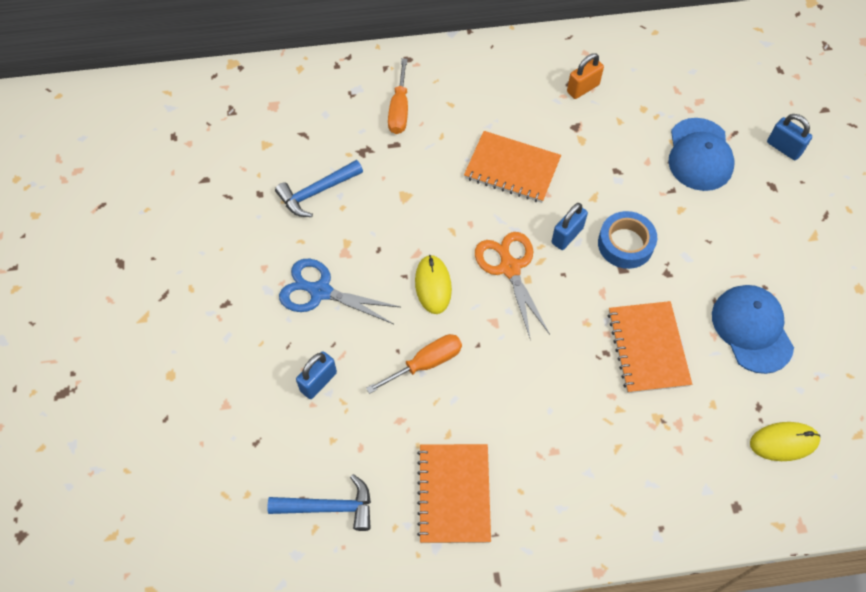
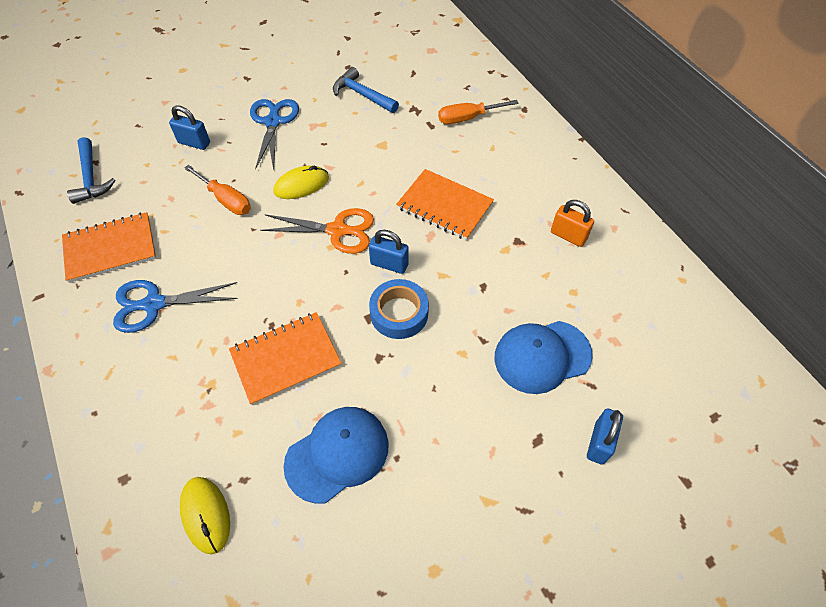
camera: 70 degrees right, 5 degrees down
(509, 267) = (338, 230): orange scissors -> orange scissors turned 45 degrees clockwise
(512, 169) = (444, 206): orange notebook -> orange notebook turned 60 degrees counterclockwise
(547, 457) = (153, 304): none -> blue scissors

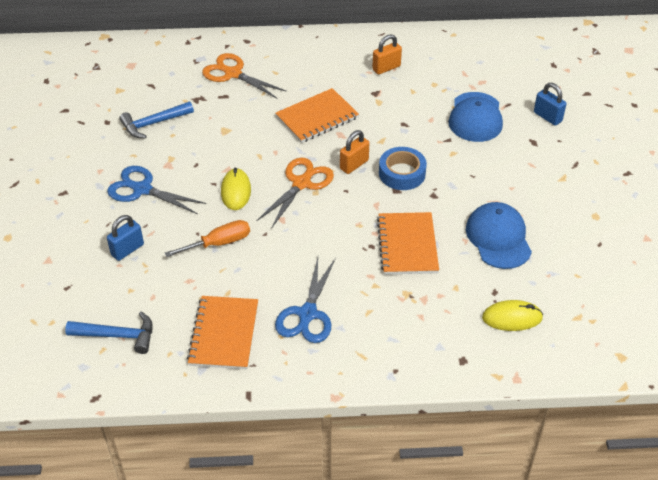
camera: 65 degrees left, 10 degrees down
(389, 264) = (354, 165): blue padlock -> orange padlock
(467, 118) = (232, 73): orange screwdriver -> orange scissors

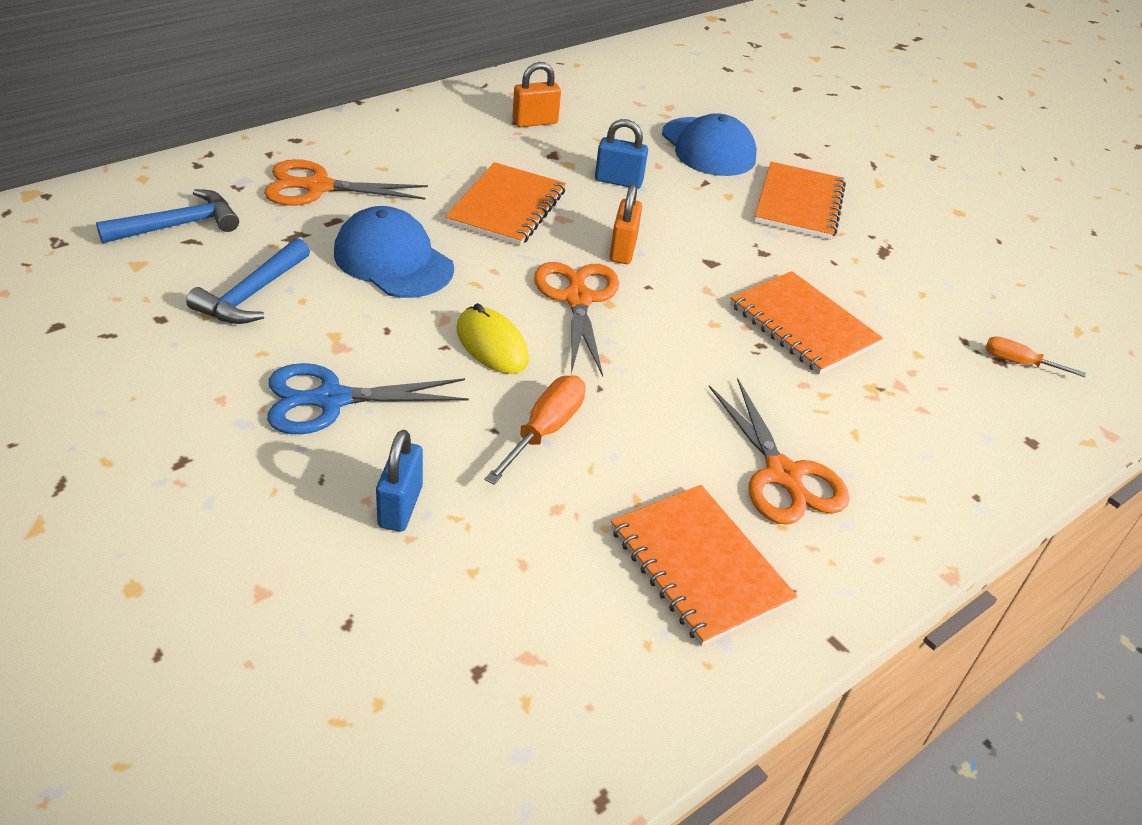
camera: 40 degrees left, 5 degrees down
(117, 335) = (528, 661): blue hammer -> blue hammer (178, 225)
(307, 314) = (783, 476): blue scissors -> orange scissors
(386, 68) = (535, 122): orange padlock -> orange padlock turned 45 degrees clockwise
(402, 173) = (695, 240): blue tape -> none
(491, 173) = (799, 204): none -> orange notebook
(498, 238) = (893, 275): blue cap -> blue cap (393, 260)
(512, 318) = (1018, 363): yellow mouse -> orange screwdriver
(547, 117) = (786, 124): blue padlock -> blue padlock (618, 181)

